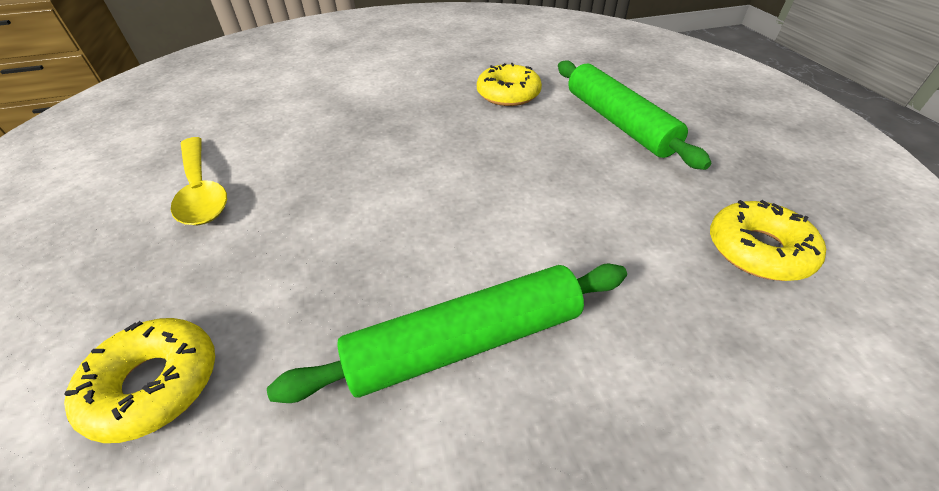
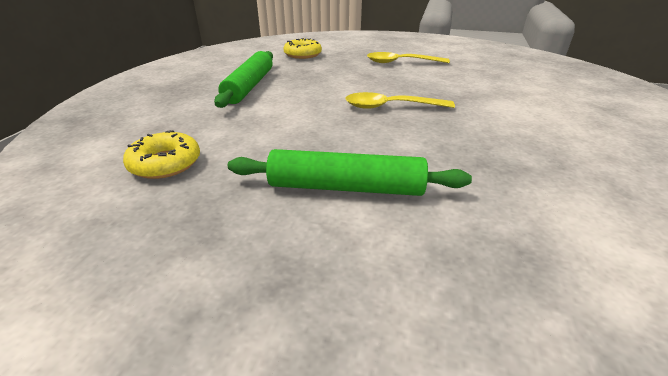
camera: 120 degrees right, 10 degrees down
(426, 146) = (390, 107): none -> yellow spoon
(508, 94) = (447, 155): yellow donut -> none

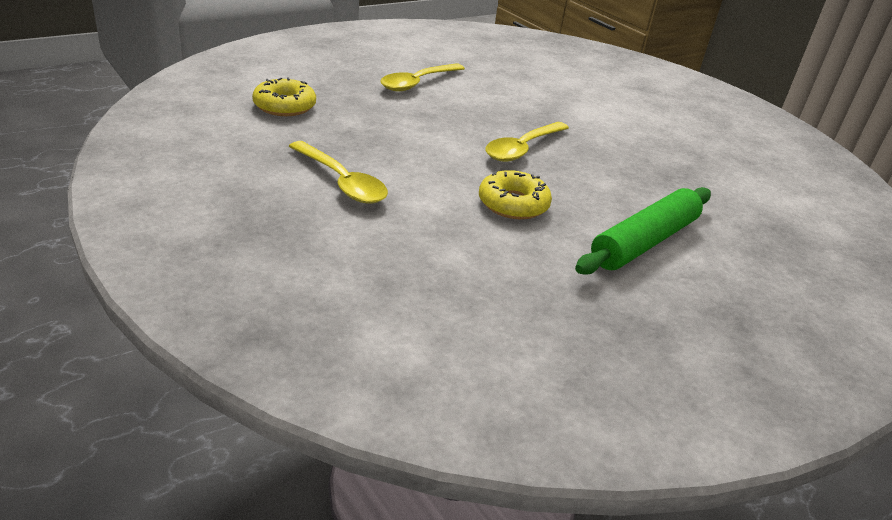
camera: 55 degrees left, 0 degrees up
(165, 163) = (494, 308): yellow donut -> yellow donut (513, 204)
(249, 86) = (342, 182): green rolling pin -> yellow spoon

